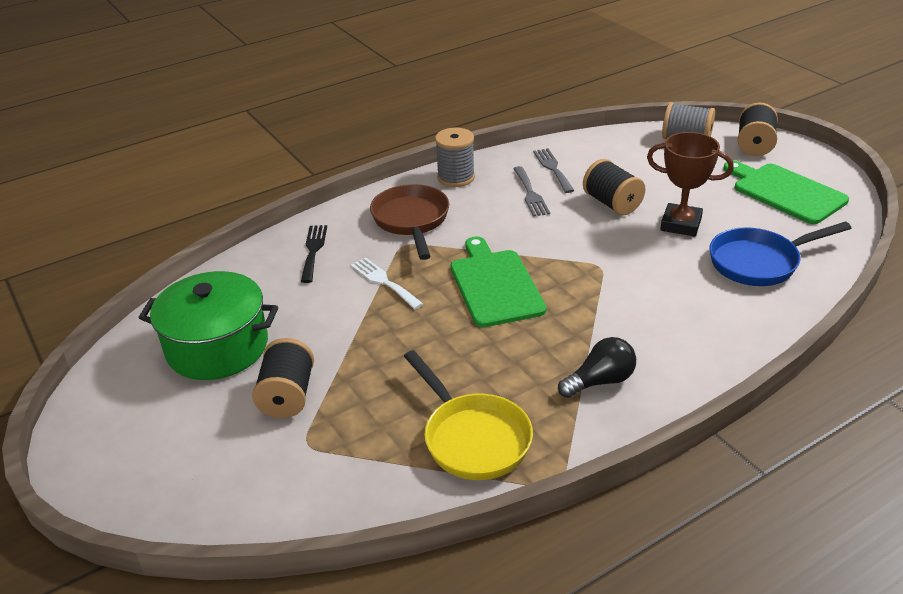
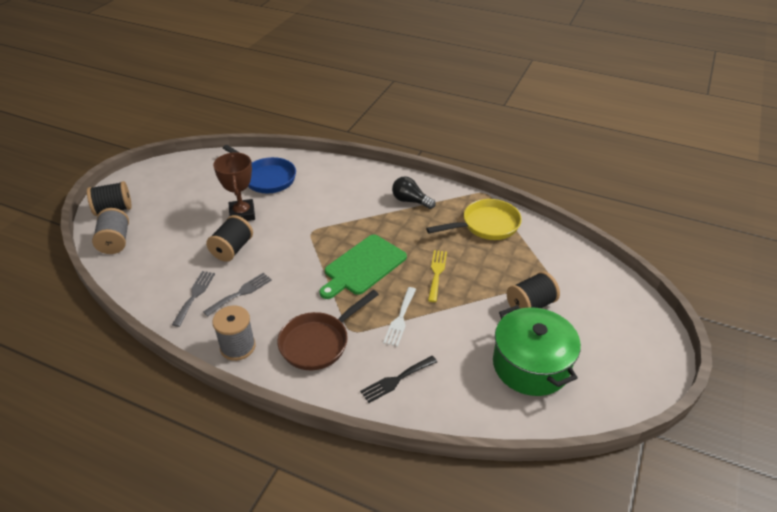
camera: 125 degrees left, 5 degrees up
(424, 340) = (436, 273): none -> yellow fork
(472, 438) = (486, 225): yellow pan -> yellow pan turned 45 degrees clockwise
(552, 168) = (195, 295): grey fork -> grey fork turned 150 degrees clockwise
(785, 192) = (178, 184): green cutting board -> none

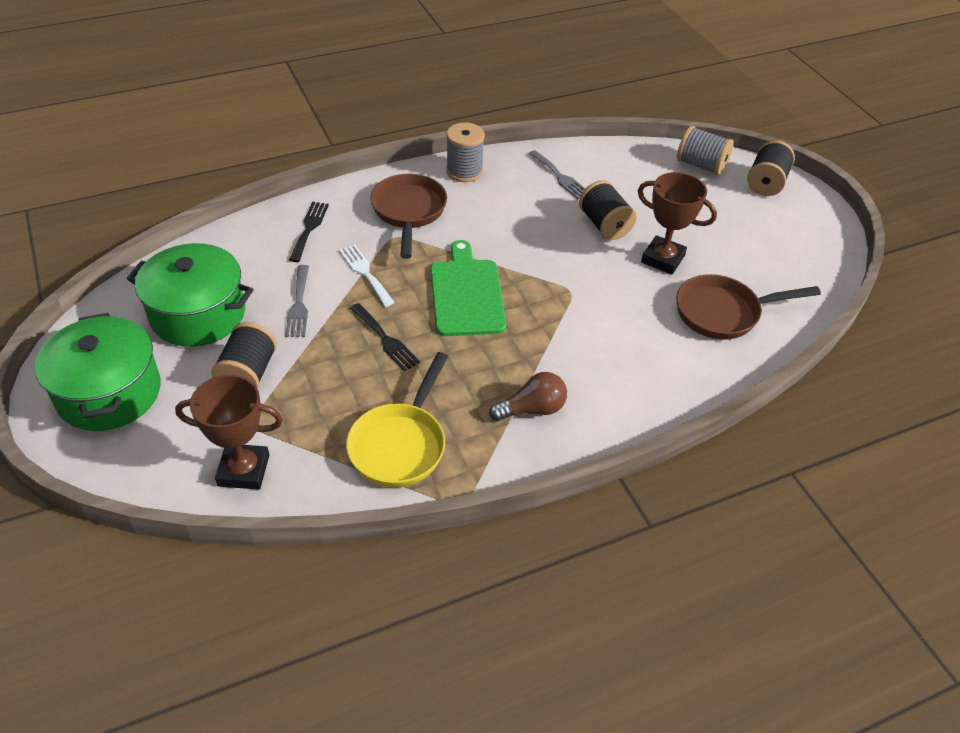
camera: 130 degrees right, 5 degrees up
(240, 293) = (530, 201): grey fork -> grey fork (299, 304)
(266, 178) = (723, 313): blue pan -> brown pan
(410, 201) = (532, 409): black light bulb -> brown light bulb
(436, 273) = (385, 339): yellow fork -> black fork
(571, 261) = (243, 470): none -> brown trophy
(621, 348) = (109, 392): none -> green pot

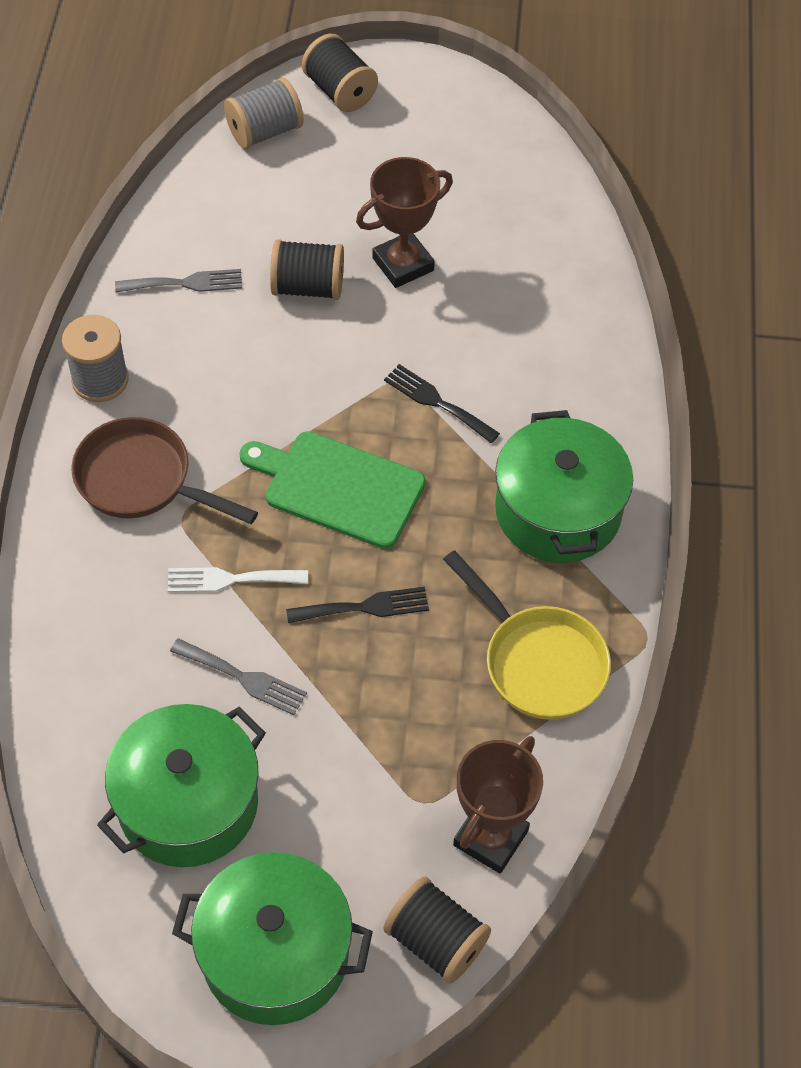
camera: 60 degrees left, 10 degrees up
(248, 374) = (335, 780): black spool -> black spool (436, 941)
(309, 228) = (97, 609): black fork -> black fork (437, 402)
(532, 409) = (558, 511): brown light bulb -> green pot
(723, 313) = (521, 260): brown pan -> none

